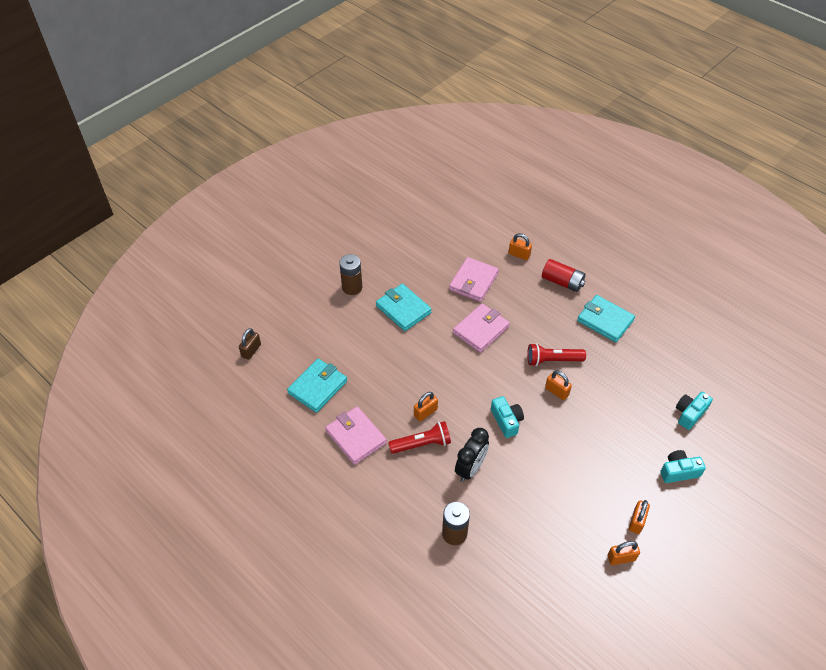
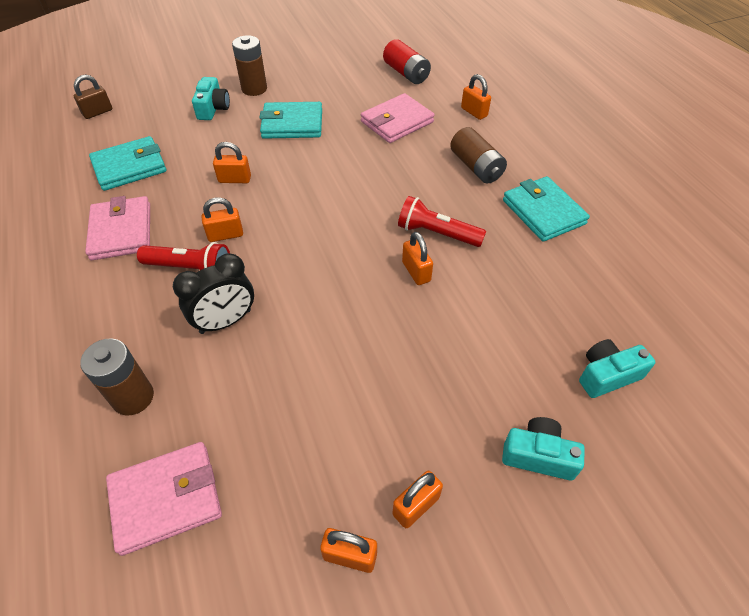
camera: 25 degrees right, 0 degrees up
(398, 369) = (234, 179): none -> orange padlock
(403, 309) = (292, 124): turquoise wallet -> turquoise wallet turned 75 degrees counterclockwise
(481, 330) = (367, 171): pink wallet -> pink wallet (166, 498)
(506, 421) = (320, 282): turquoise camera -> turquoise camera (213, 108)
(546, 301) = (476, 167): none -> brown battery
(562, 282) = (511, 154): red battery -> red battery (406, 73)

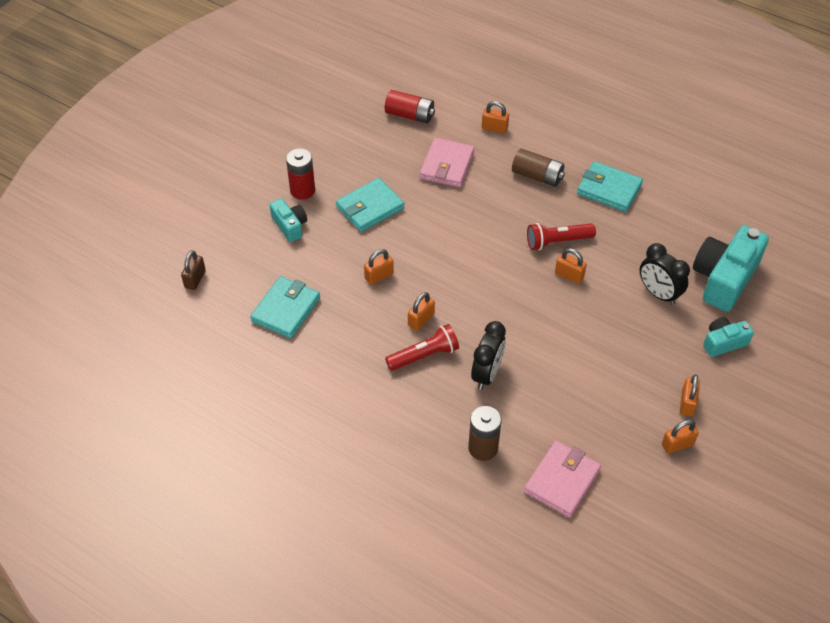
camera: 35 degrees left, 0 degrees up
(121, 231) = (344, 359): pink wallet -> none
(254, 89) = (302, 190): brown battery -> red battery
(503, 346) = (658, 294): none -> black clock
(607, 375) = (724, 278): turquoise camera -> turquoise camera, size x1.88

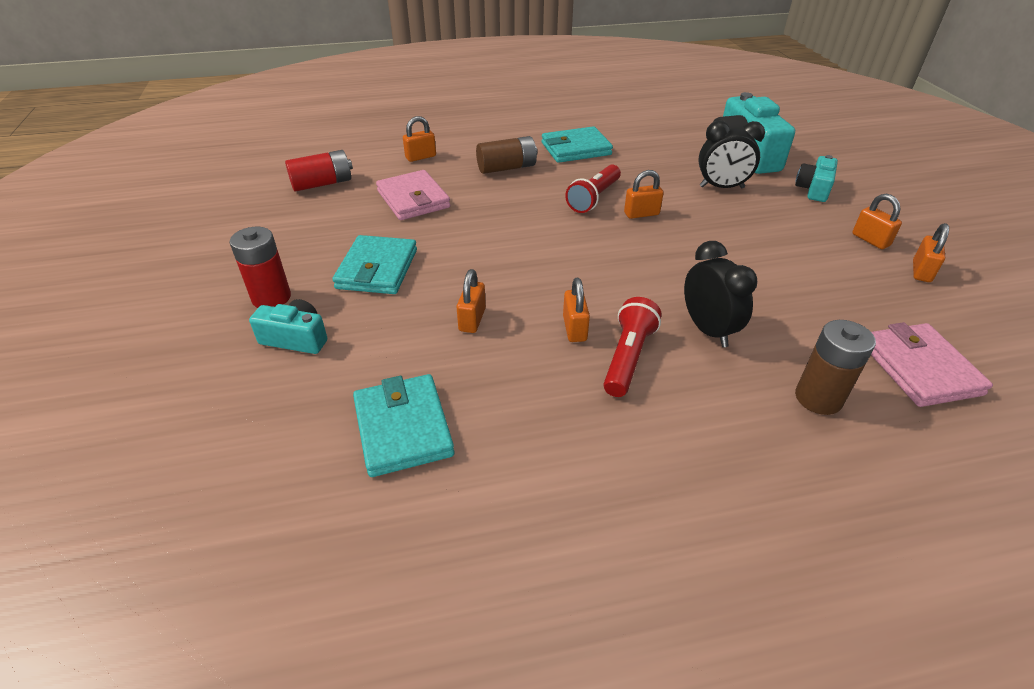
camera: 45 degrees left, 10 degrees down
(195, 279) = (213, 487): brown padlock -> none

